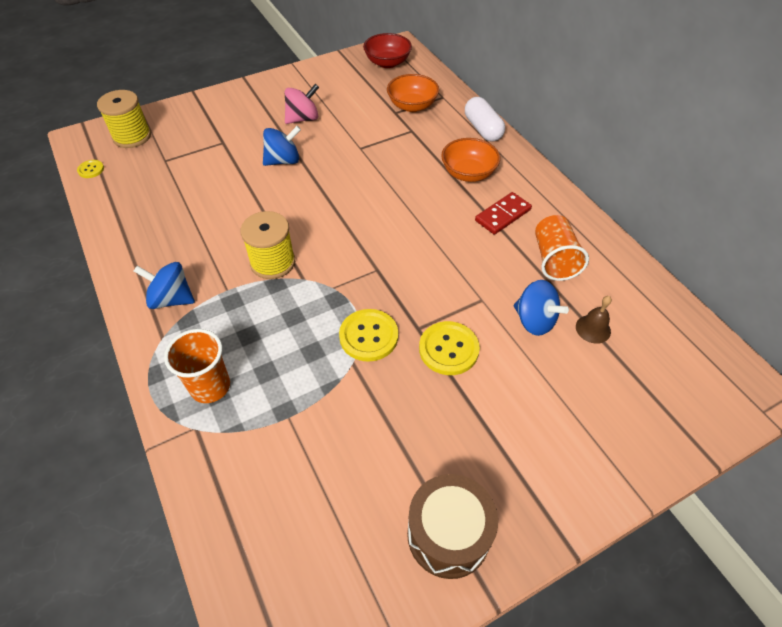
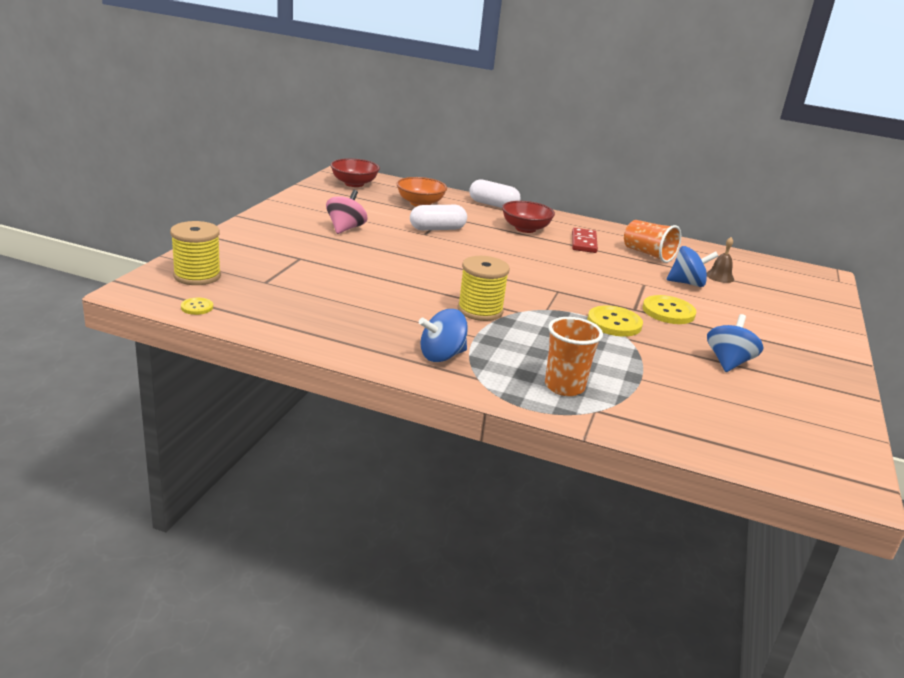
camera: 45 degrees left, 25 degrees down
(283, 161) = (377, 255): blue spinning top -> blue spinning top (728, 362)
(380, 145) = (437, 229): none -> white capsule
(448, 534) = (811, 385): brown drum -> none
(468, 173) = (525, 229): orange bowl -> red bowl

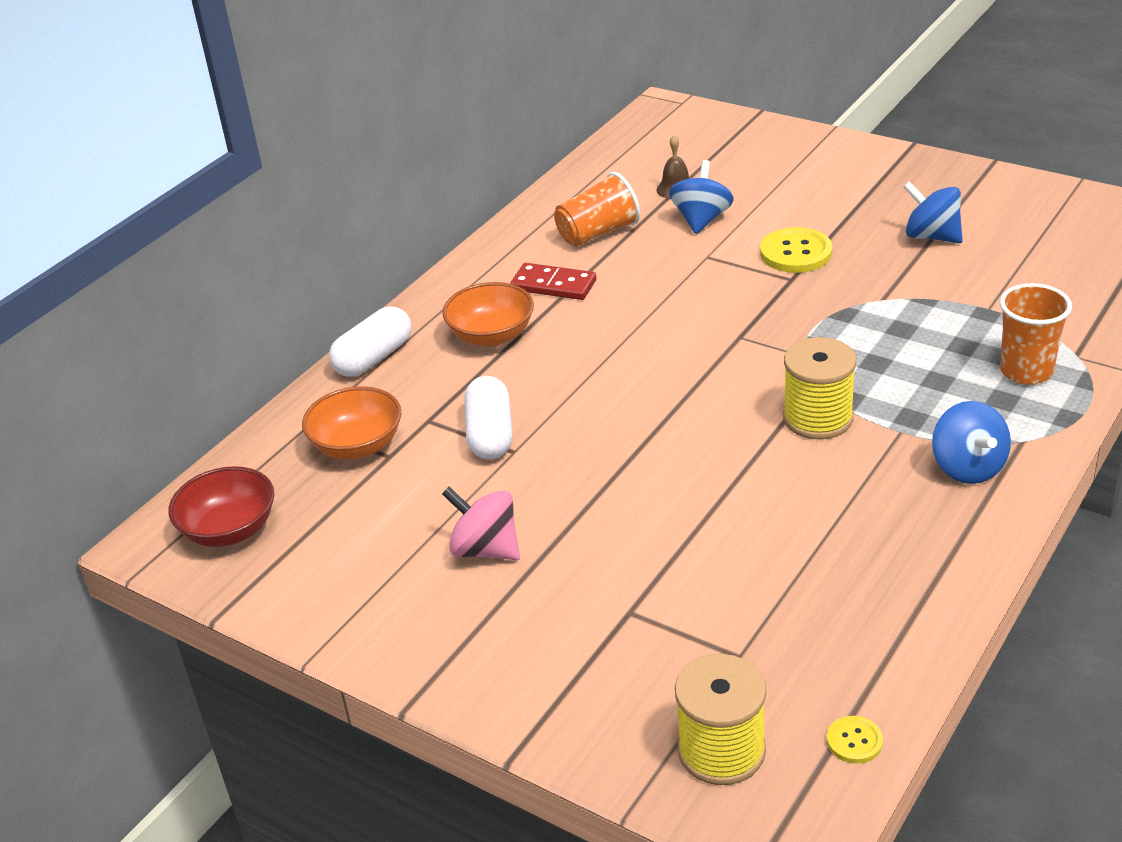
camera: 70 degrees left, 10 degrees up
(525, 229) = (491, 336): red bowl -> orange bowl
(614, 323) = (838, 303): yellow button -> none

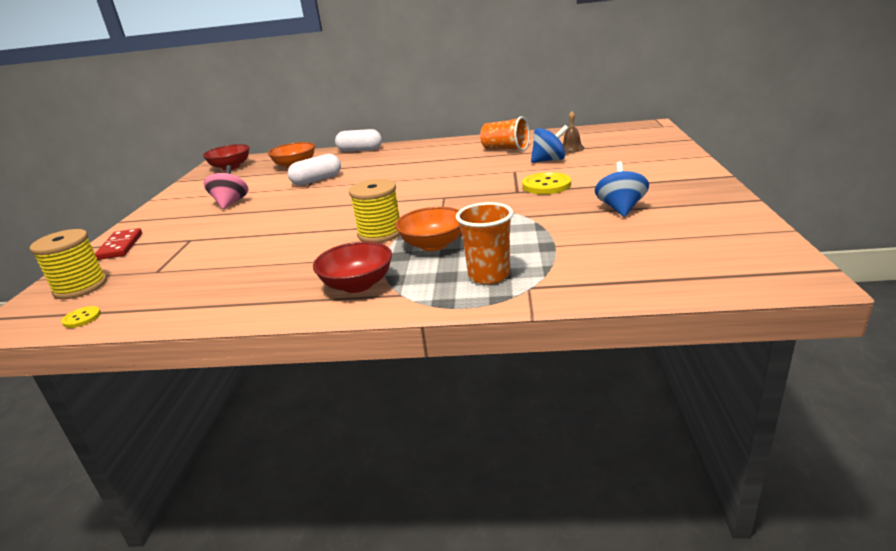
camera: 60 degrees right, 10 degrees down
(491, 336) = (394, 159): orange bowl -> orange bowl (433, 245)
(553, 285) = (448, 156): red domino -> red domino (120, 246)
(968, 467) = (357, 285): blue spinning top -> red bowl

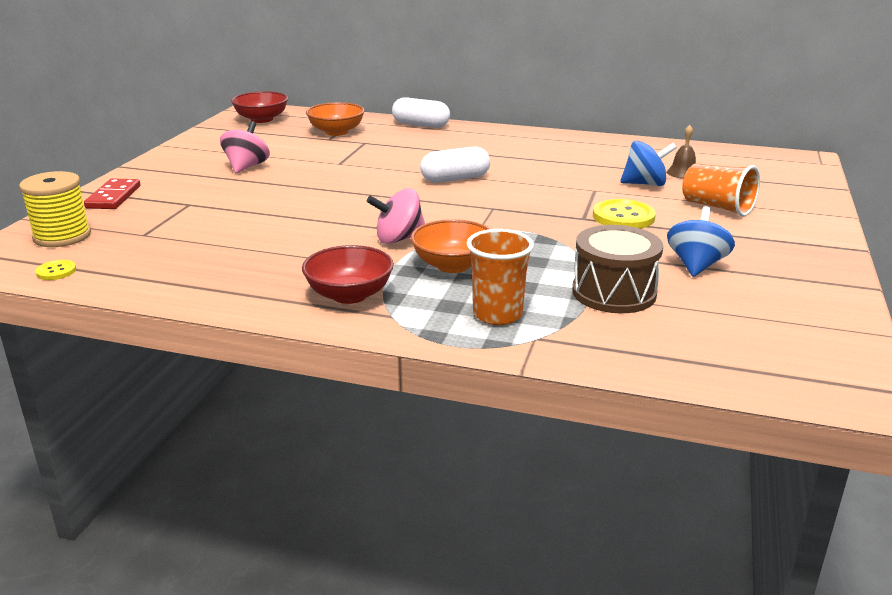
camera: 10 degrees right, 0 degrees up
(317, 180) = (354, 156): white capsule -> white capsule (455, 179)
(380, 233) = (399, 239): yellow spool -> pink spinning top
(505, 149) = (599, 158): orange cup -> orange cup (717, 207)
(571, 240) = (614, 293): none -> brown drum

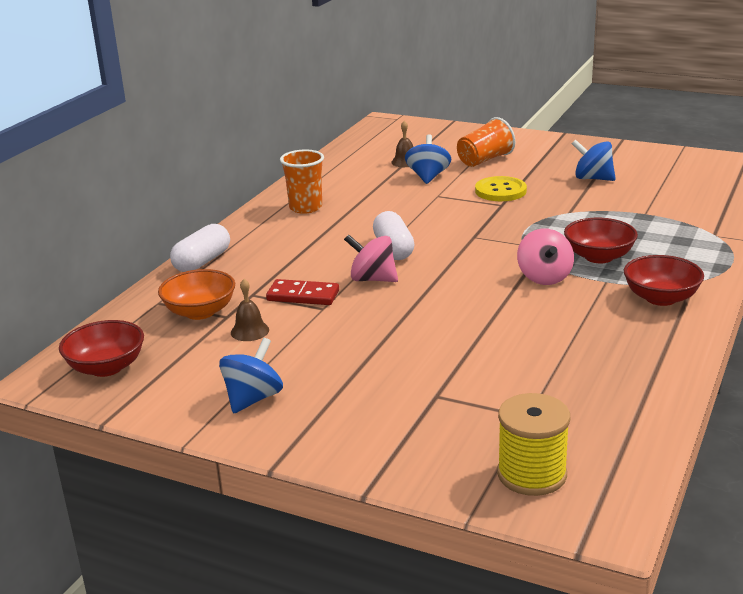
camera: 80 degrees left, 0 degrees up
(56, 271) = (631, 460): yellow button -> none
(113, 197) = (401, 455): red domino -> red domino (303, 296)
(207, 155) = (253, 399): none -> blue spinning top
(246, 167) = (314, 366): pink spinning top -> pink spinning top (372, 279)
(304, 146) = (249, 331): none -> brown bell
(453, 265) = (599, 257): orange bowl -> red bowl
(497, 314) = (683, 244): orange cup -> orange cup (305, 207)
(614, 293) = (640, 206): brown drum -> none

